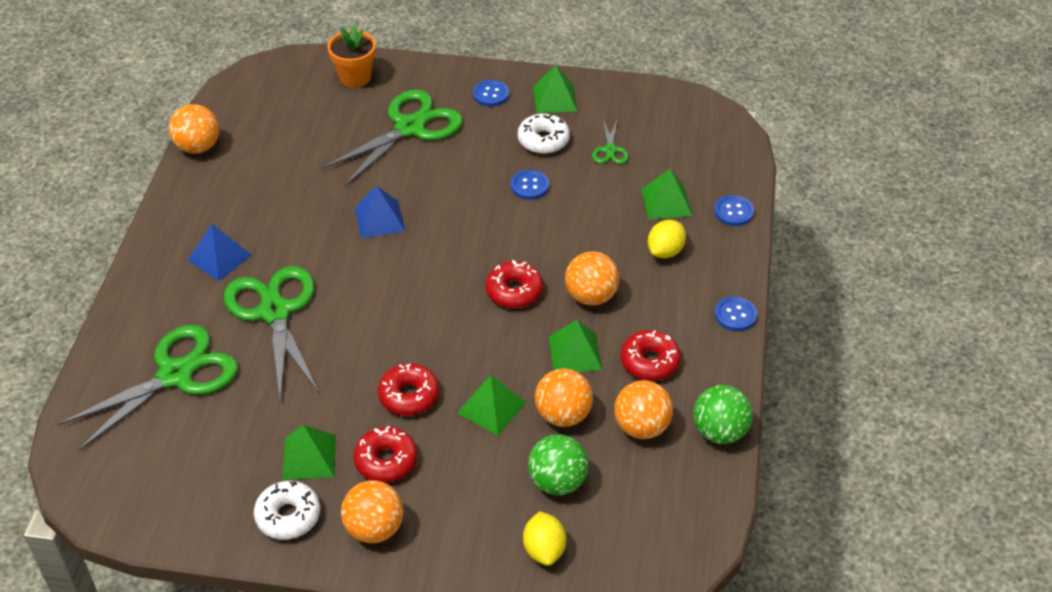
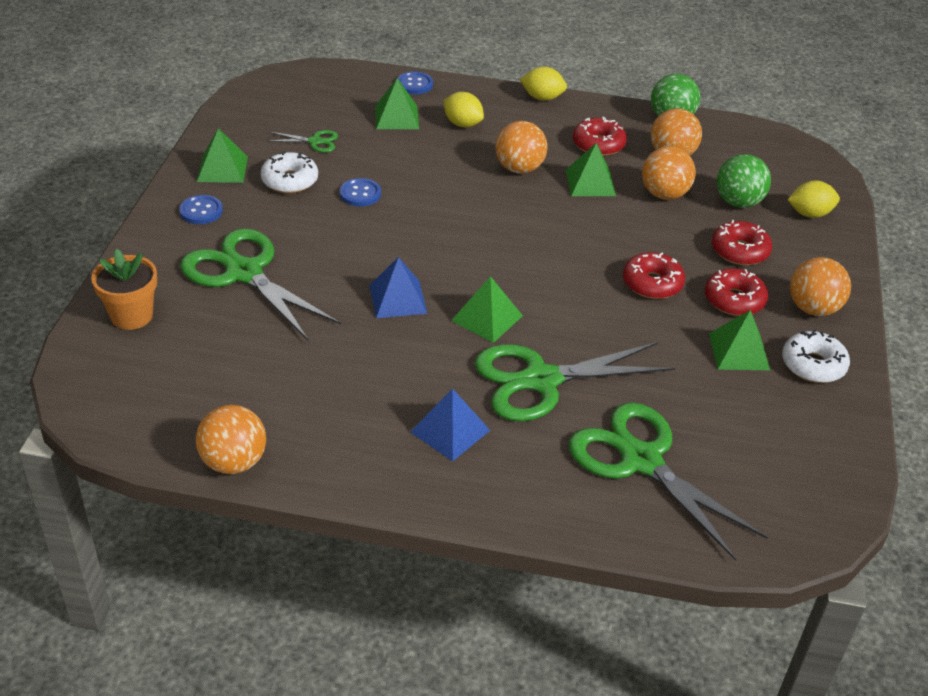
camera: 90 degrees left, 5 degrees down
(491, 407) = (660, 234): green pyramid -> green pyramid (487, 318)
(514, 291) = (511, 212): red donut -> red donut (739, 251)
(735, 315) = (542, 98): blue button -> yellow lemon

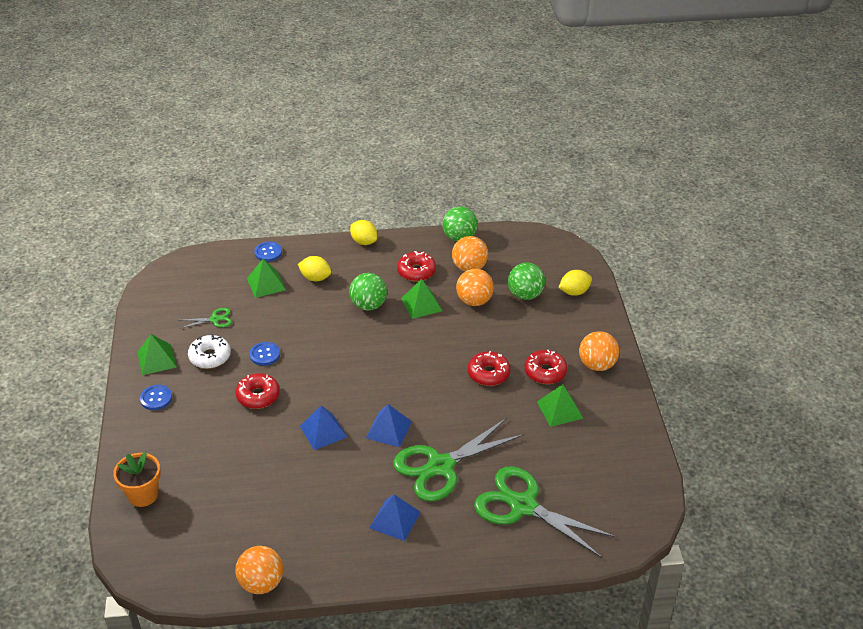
camera: 15 degrees left, 0 degrees up
(244, 273) = (208, 440): green scissors -> none
(487, 318) = (389, 429): green pyramid -> blue pyramid
(519, 168) = (368, 305): orange ball -> green ball
(542, 98) = (364, 241): yellow lemon -> yellow lemon turned 45 degrees clockwise
(739, 251) = (537, 333): red donut -> red donut (258, 396)
(813, 365) = (608, 407): white donut -> none

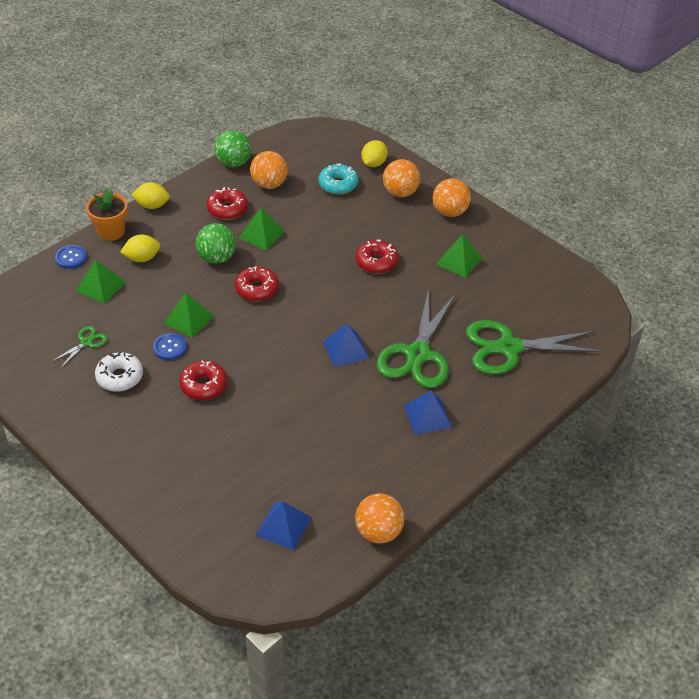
camera: 40 degrees left, 5 degrees up
(143, 495) = (193, 528): orange flower pot -> orange flower pot (111, 231)
(156, 359) = (69, 407): green pyramid -> green pyramid (188, 319)
(156, 398) = (109, 441): blue button -> none
(323, 431) = (293, 382): blue pyramid -> blue pyramid (283, 526)
(474, 301) = (302, 210): orange ball -> orange ball (400, 192)
(525, 295) = (338, 184): green ball -> turquoise donut
(545, 372) = (418, 238): red donut -> red donut (257, 289)

